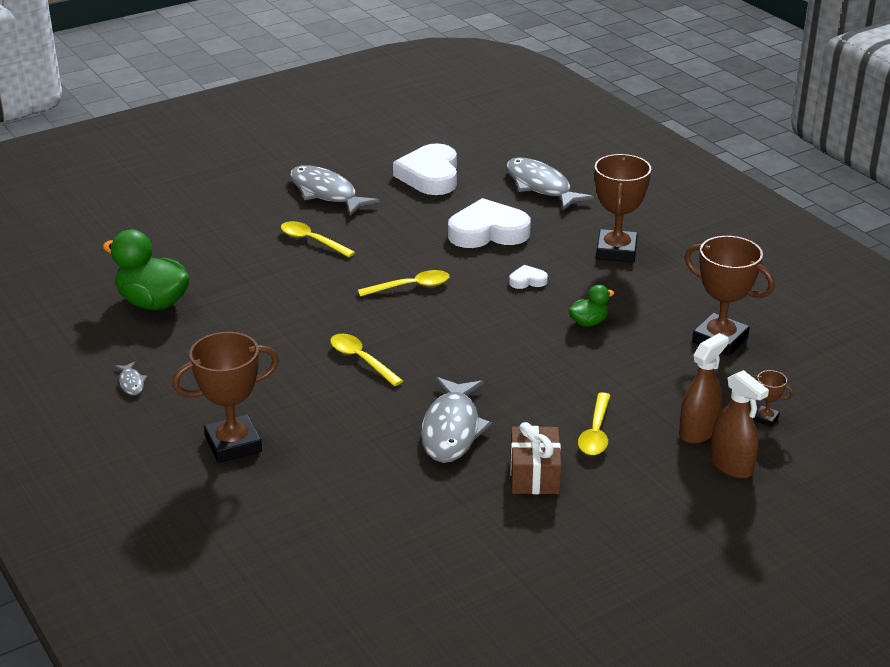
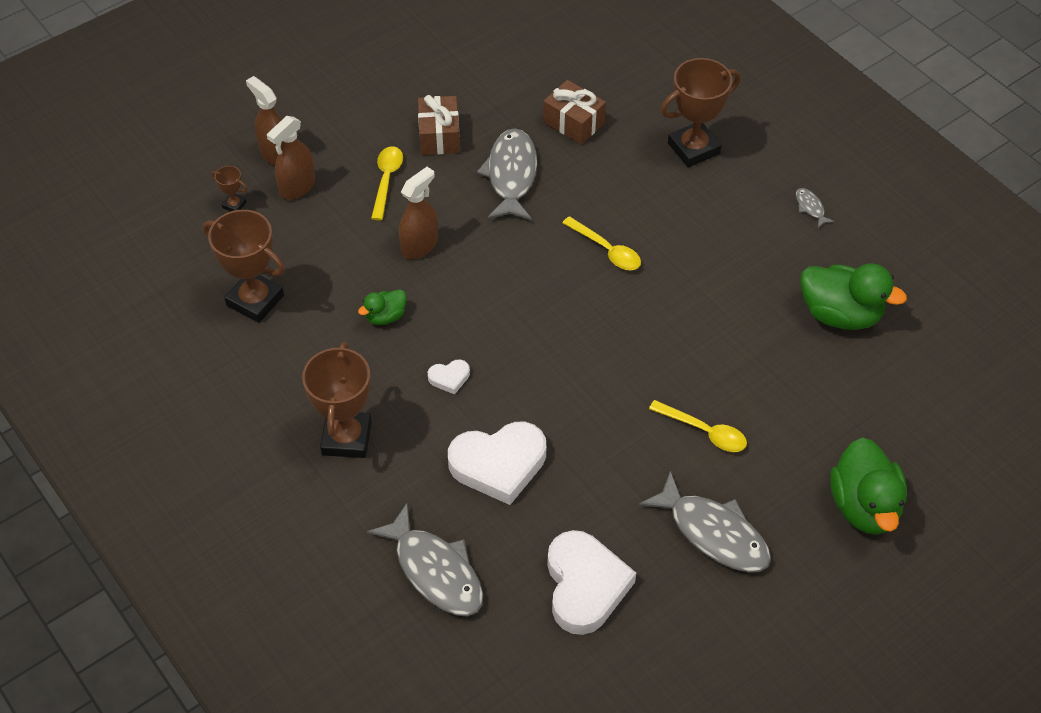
camera: 175 degrees right, 20 degrees up
(203, 199) = (864, 506): none -> green duck
(368, 479) = (573, 122): none -> brown gift
(411, 287) = (576, 359): yellow spoon -> none
(556, 373) = (420, 246): none -> brown spray bottle

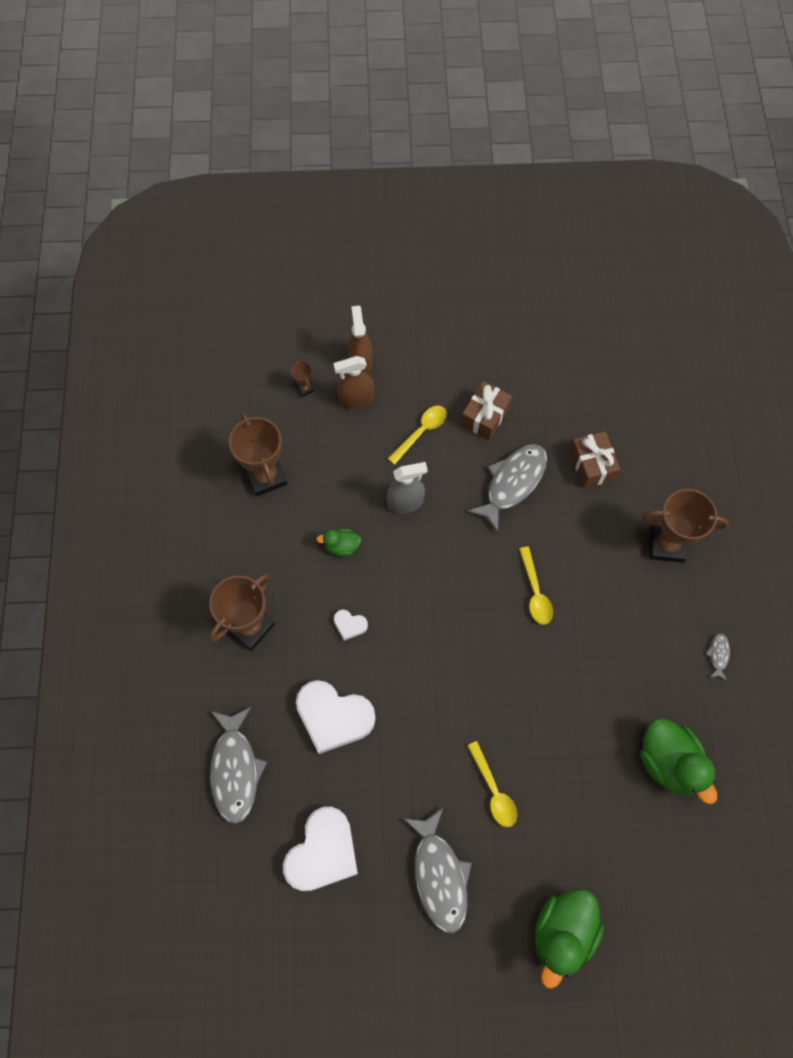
camera: 35 degrees right, 15 degrees up
(420, 246) = (405, 502): brown spray bottle -> grey spray bottle

